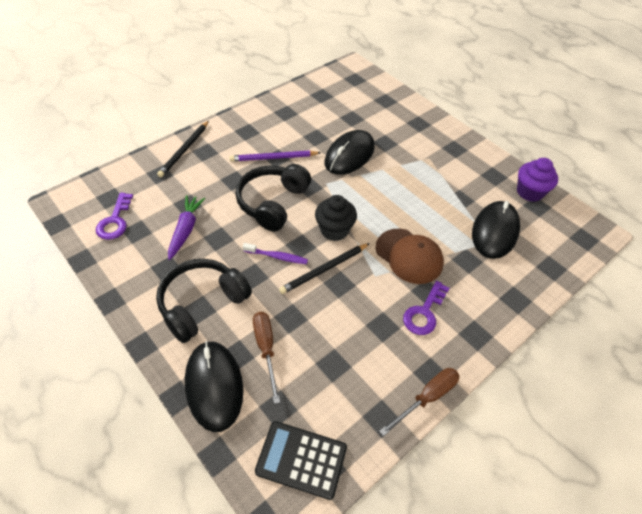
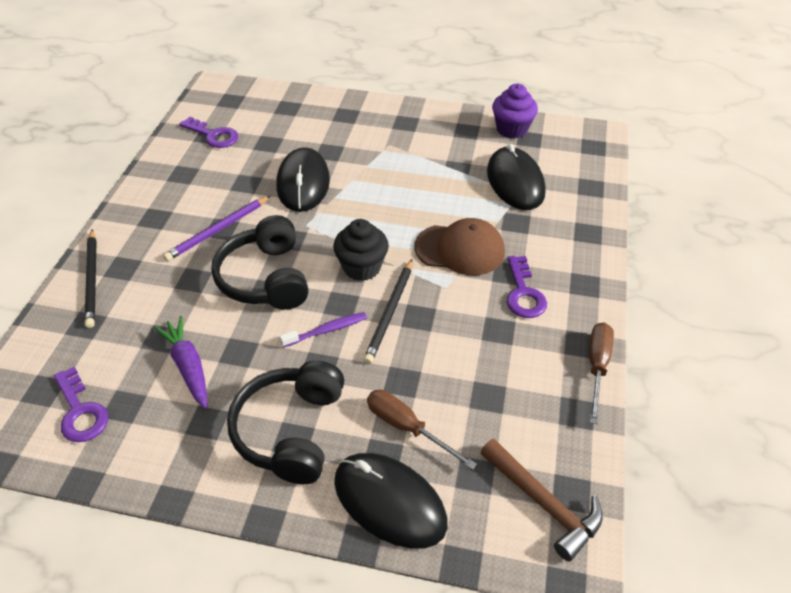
camera: 35 degrees left, 5 degrees down
(301, 459) = (544, 503): black calculator -> brown hammer
(324, 97) = (213, 135): none -> purple key

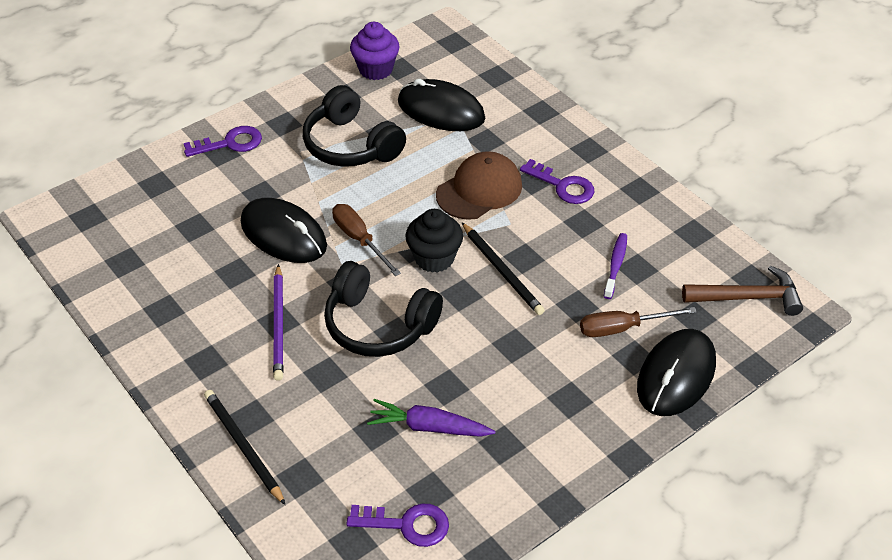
camera: 50 degrees left, 0 degrees up
(92, 280) = (243, 447): black pencil -> black pencil turned 150 degrees counterclockwise
(213, 135) = (131, 258): purple key -> purple key (230, 143)
(291, 430) = (561, 396): black headphones -> black headphones (351, 145)
(327, 330) = (481, 319): purple toothbrush -> purple toothbrush (615, 265)
(390, 501) = (676, 375): black mouse -> black mouse turned 45 degrees counterclockwise
(597, 367) = (668, 196): brown screwdriver -> brown screwdriver (359, 240)

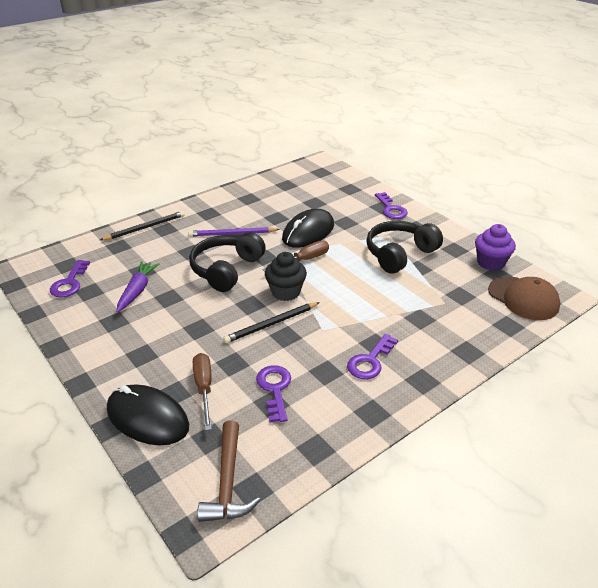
camera: 90 degrees right, 10 degrees down
(441, 110) = (451, 295): black mouse -> none
(479, 190) = (359, 314): brown cap -> brown cap (523, 298)
(615, 265) = (275, 389): purple toothbrush -> purple key

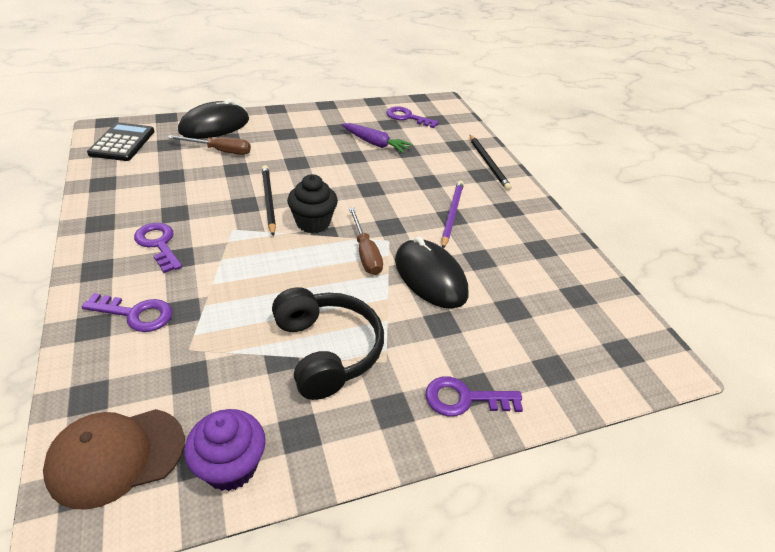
camera: 105 degrees right, 5 degrees up
(226, 270) = (379, 195): black headphones -> none
(228, 482) = (122, 142): brown hammer -> black calculator
(275, 389) = (184, 181): purple key -> purple key (136, 314)

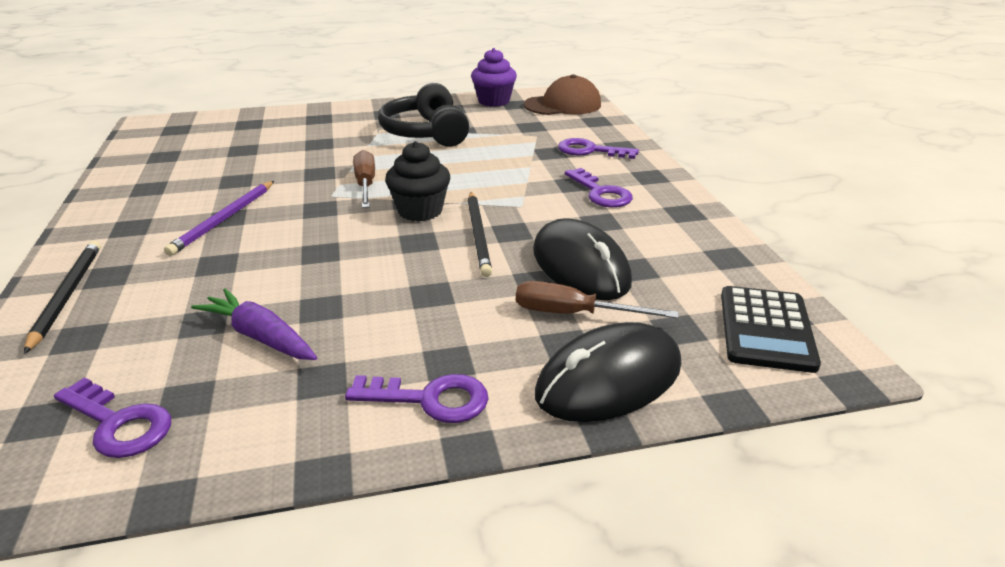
camera: 170 degrees left, 10 degrees down
(430, 277) = (305, 168): black mouse -> black mouse (580, 266)
(464, 399) = (332, 115): purple key -> purple key (430, 399)

